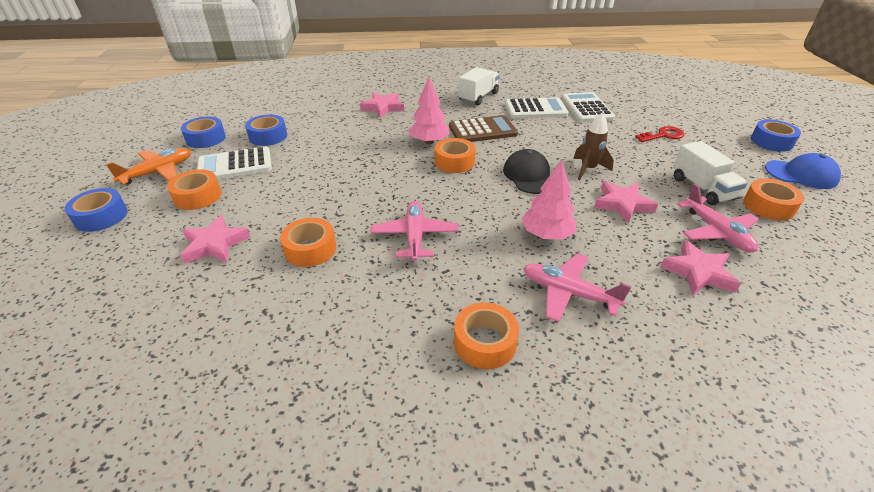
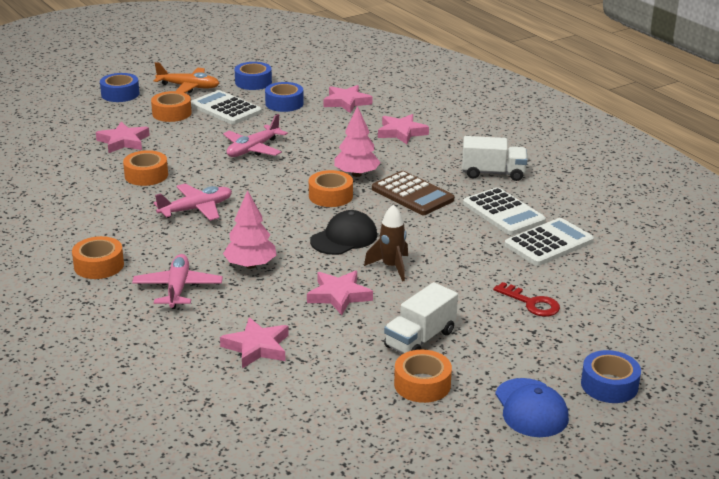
camera: 60 degrees right, 10 degrees down
(306, 112) = (346, 102): none -> pink star
(716, 232) = (336, 353): pink plane -> pink plane (253, 149)

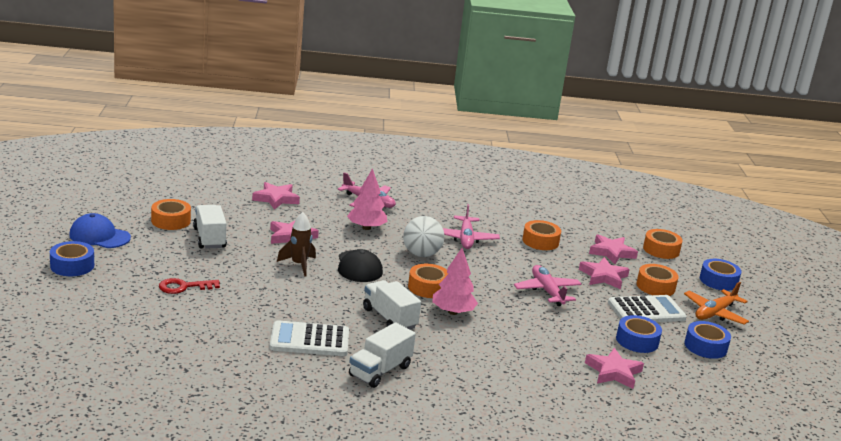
camera: 120 degrees right, 5 degrees down
(99, 265) = (425, 193): orange tape -> orange tape (661, 250)
(268, 219) = (421, 254): none -> white ball
(401, 132) = (514, 368): pink star -> pink star (603, 276)
(412, 194) = (389, 318): brown calculator -> white truck
(548, 243) = (240, 333): white calculator -> none

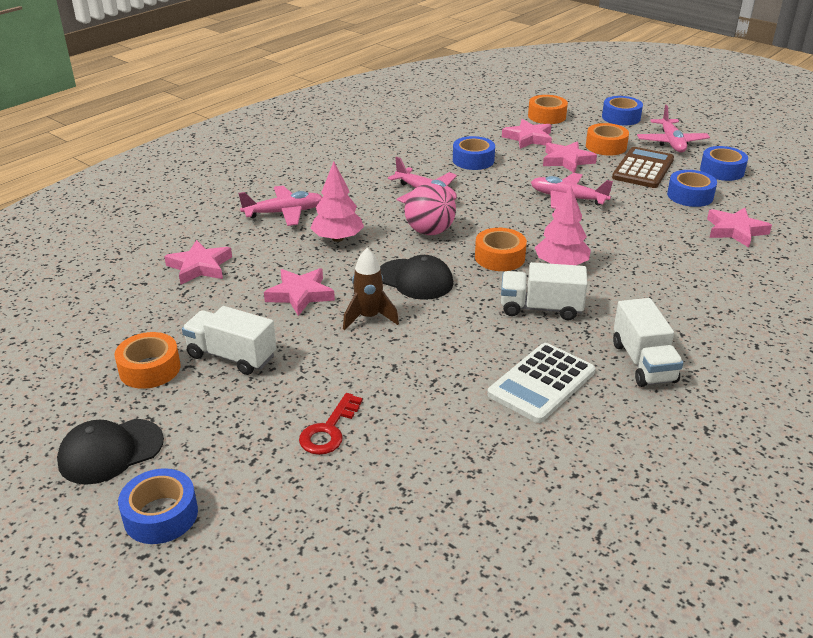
camera: 45 degrees left, 10 degrees up
(99, 236) = (110, 451): blue cap -> black cap
(421, 254) = (429, 231): white ball -> pink ball
(540, 241) = (473, 160): orange tape -> blue tape
(646, 311) = (643, 169): white calculator -> brown calculator
(714, 313) = (671, 142): orange plane -> pink plane

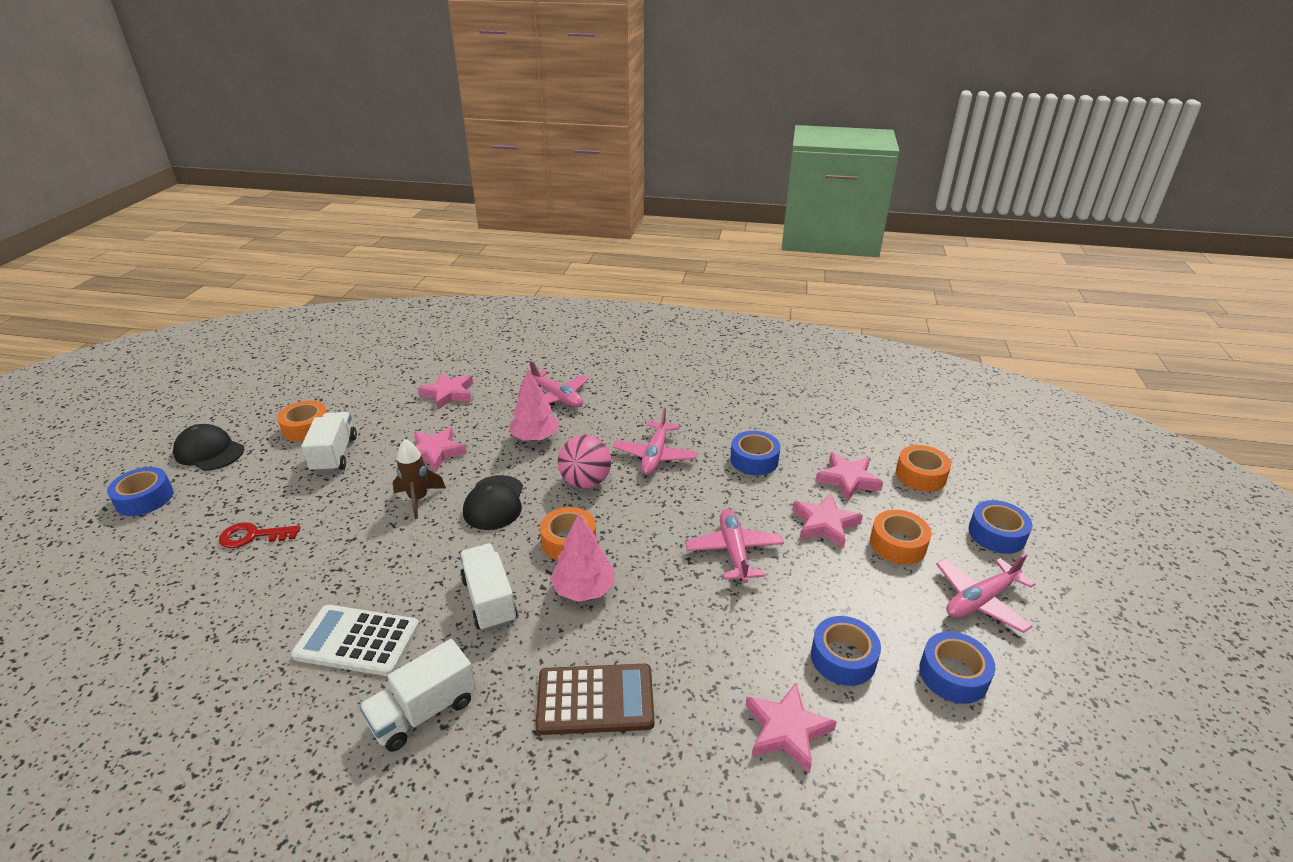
camera: 60 degrees right, 0 degrees up
(643, 169) = (873, 593): brown calculator -> brown calculator (595, 699)

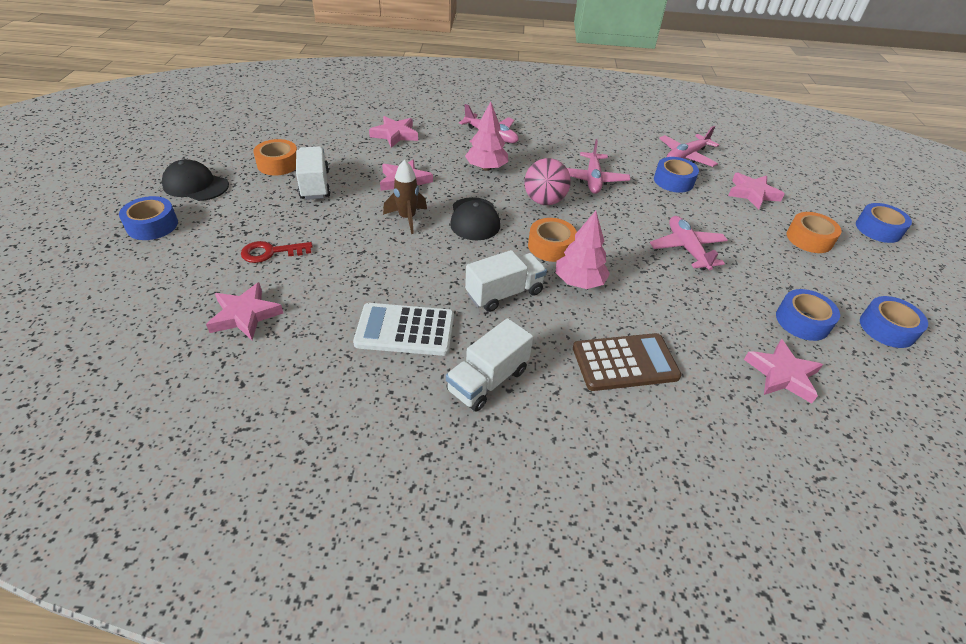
camera: 10 degrees left, 10 degrees up
(489, 600) = (504, 293): white truck -> white truck turned 90 degrees clockwise
(824, 524) = (748, 226): pink star -> pink star (245, 315)
(920, 475) = (805, 189): orange tape -> none
(980, 600) = (885, 276): pink plane -> pink plane (686, 156)

